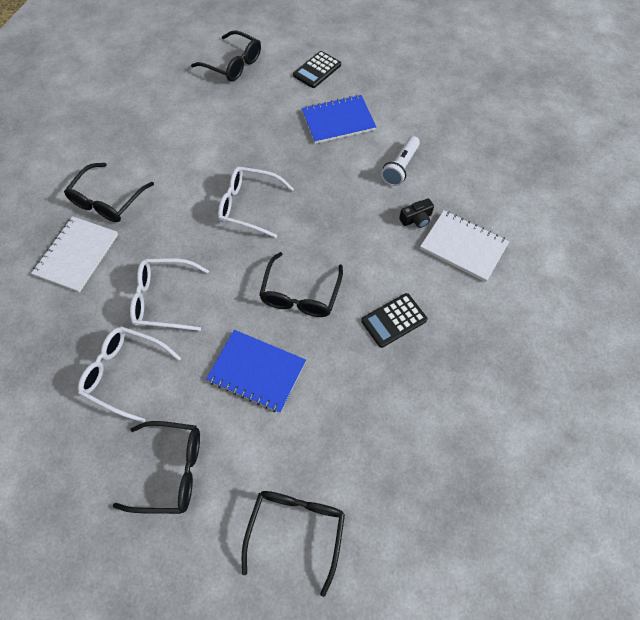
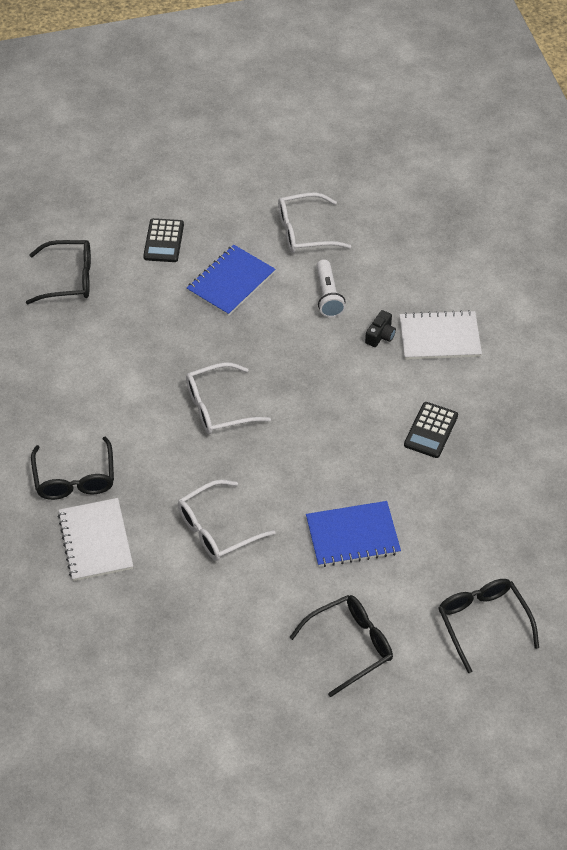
camera: 35 degrees left, 10 degrees down
(125, 373) = (241, 604): white glasses -> white glasses (304, 232)
(300, 294) = (334, 455): black glasses -> none

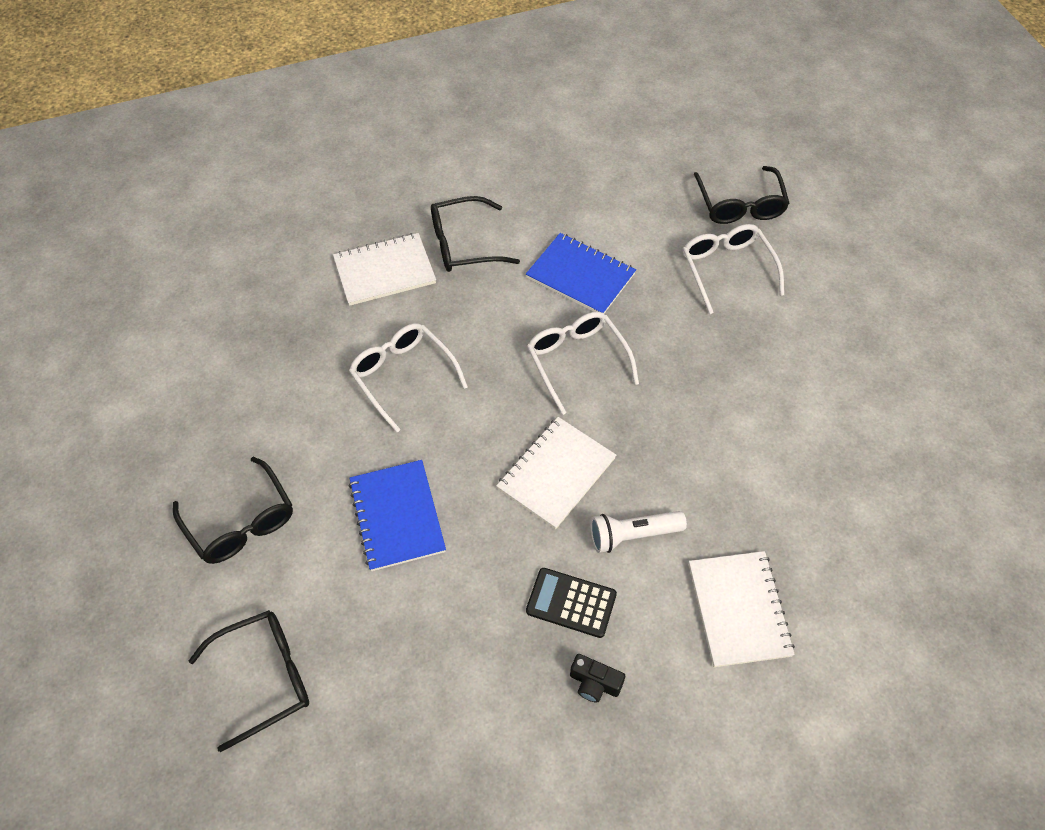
camera: 85 degrees right, 5 degrees up
(163, 241) = (824, 283): black calculator -> none
(231, 282) = (776, 356): blue notebook -> blue notebook (580, 276)
(304, 232) = (888, 430): white glasses -> white glasses (727, 269)
(323, 430) = (556, 473): none -> white notebook
(328, 296) = (780, 465): white flashlight -> white flashlight (633, 535)
(380, 335) = (726, 532): black camera -> black camera (594, 683)

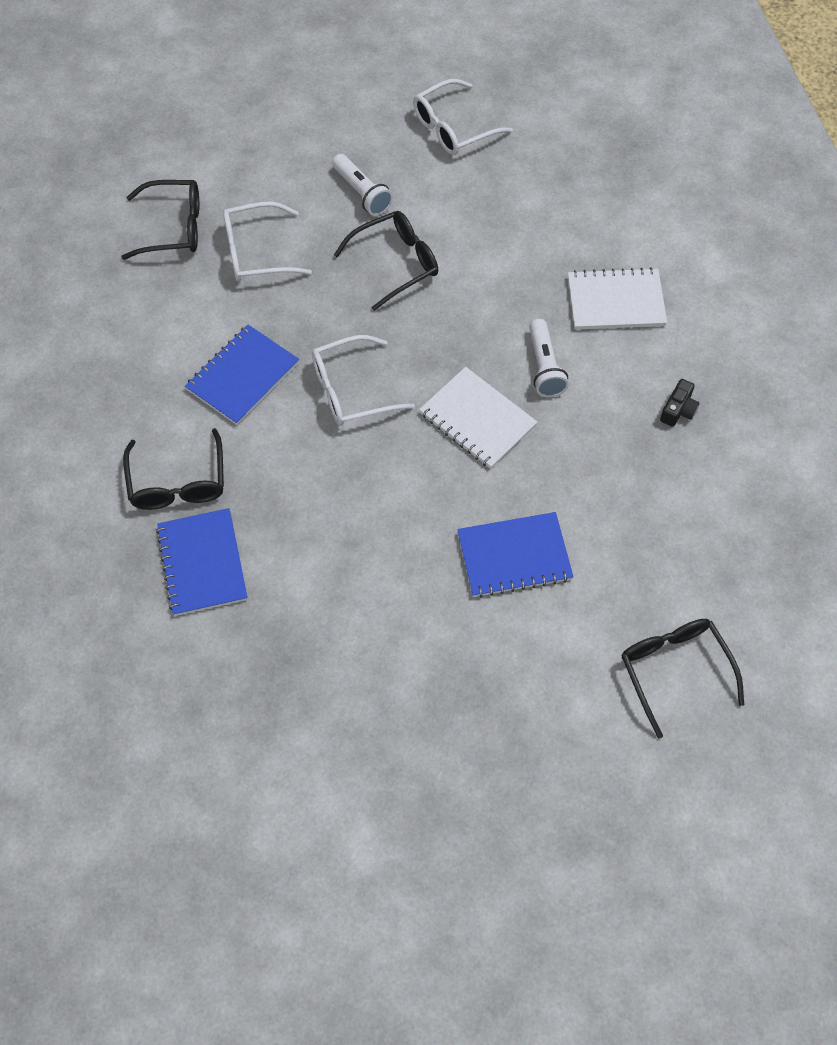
camera: 85 degrees left, 5 degrees up
(240, 522) = (512, 701): black glasses -> black glasses (396, 263)
(384, 271) = (202, 563): white notebook -> blue notebook
(403, 376) = (350, 547): white glasses -> white glasses (453, 128)
(571, 603) = (607, 420): black calculator -> none
(827, 348) = (362, 193): none -> white flashlight

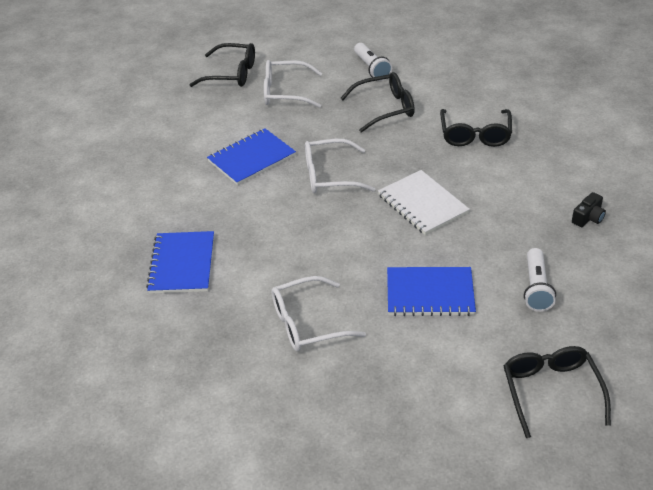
camera: 15 degrees right, 20 degrees down
(178, 482) = (182, 213): black glasses -> black glasses (475, 135)
(453, 128) = (448, 41): white glasses -> white glasses (307, 323)
(544, 367) = (484, 179): white flashlight -> white flashlight (536, 288)
(615, 301) = (550, 147): white notebook -> none

